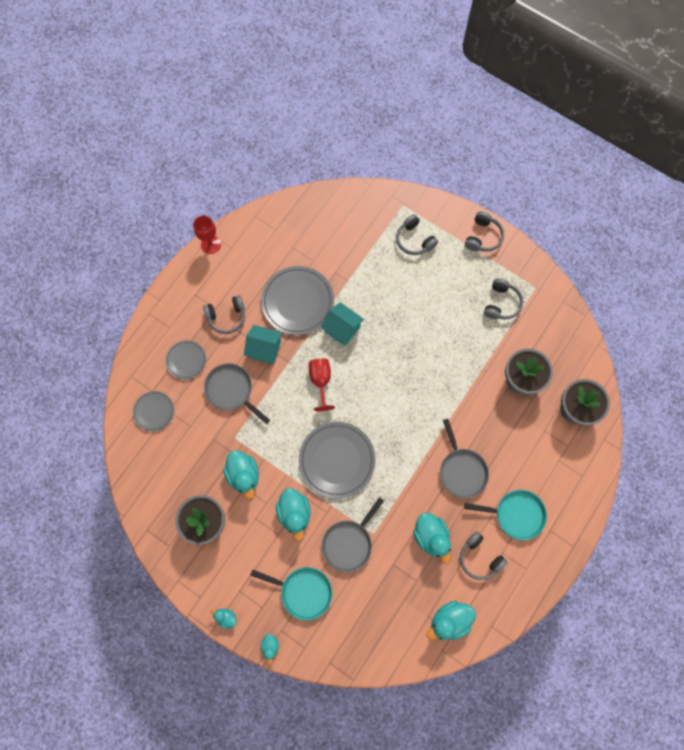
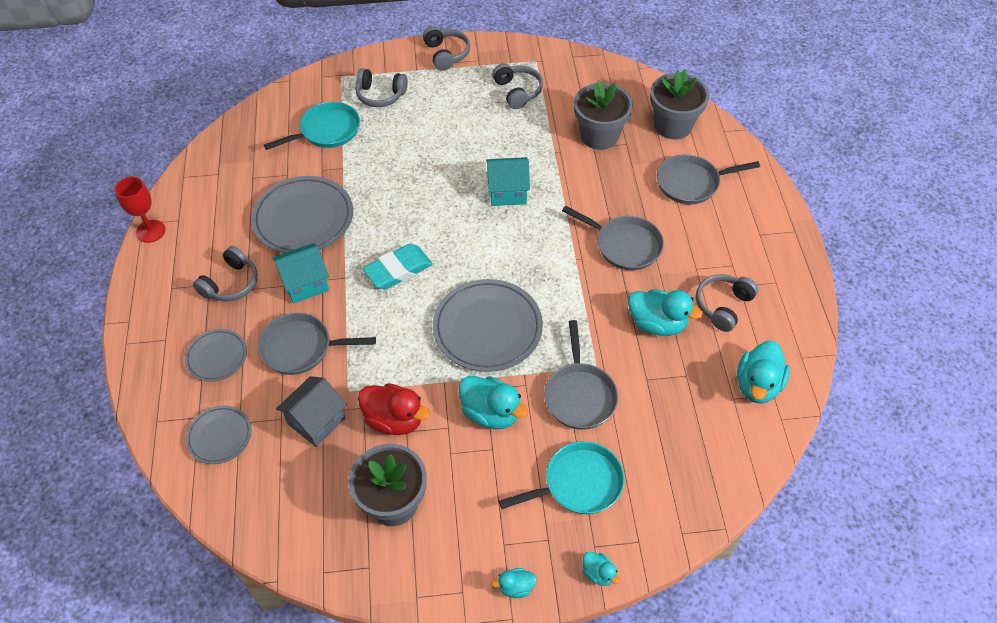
camera: 40 degrees left, 20 degrees down
(205, 442) = (316, 421): none -> grey house
(244, 475) = (394, 419): turquoise duck -> red duck
(321, 381) = (398, 270): red goblet -> turquoise eraser
(342, 329) = (377, 210): turquoise house -> turquoise house (507, 192)
(479, 557) = (723, 306): grey headphones -> grey headphones turned 120 degrees clockwise
(516, 514) = (715, 244): turquoise pan -> turquoise pan (326, 131)
(544, 461) = (691, 183): none -> grey pan

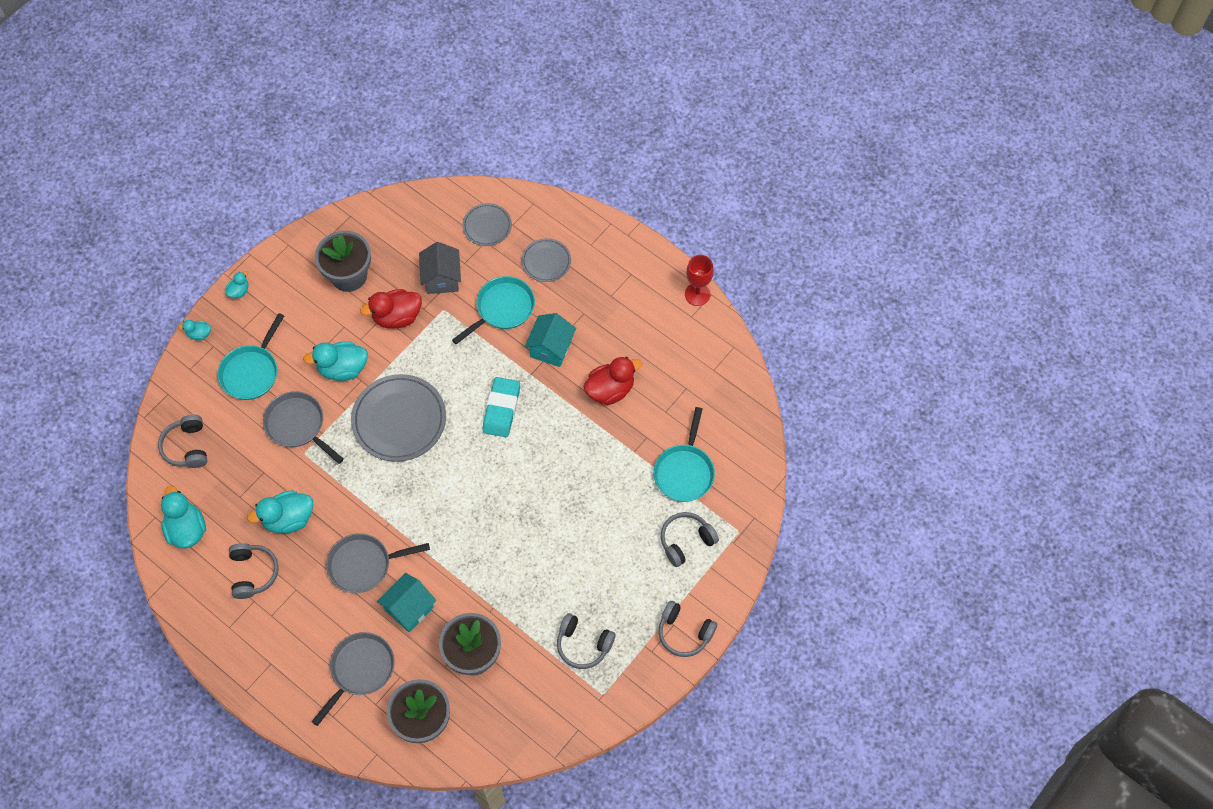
camera: 135 degrees right, 10 degrees up
(231, 283) = (598, 308): grey headphones -> grey headphones (187, 447)
(301, 348) = (502, 309): grey pan -> turquoise pan
(303, 218) = (610, 390): grey plate -> red duck
(507, 192) = (491, 537): turquoise house -> turquoise house (409, 608)

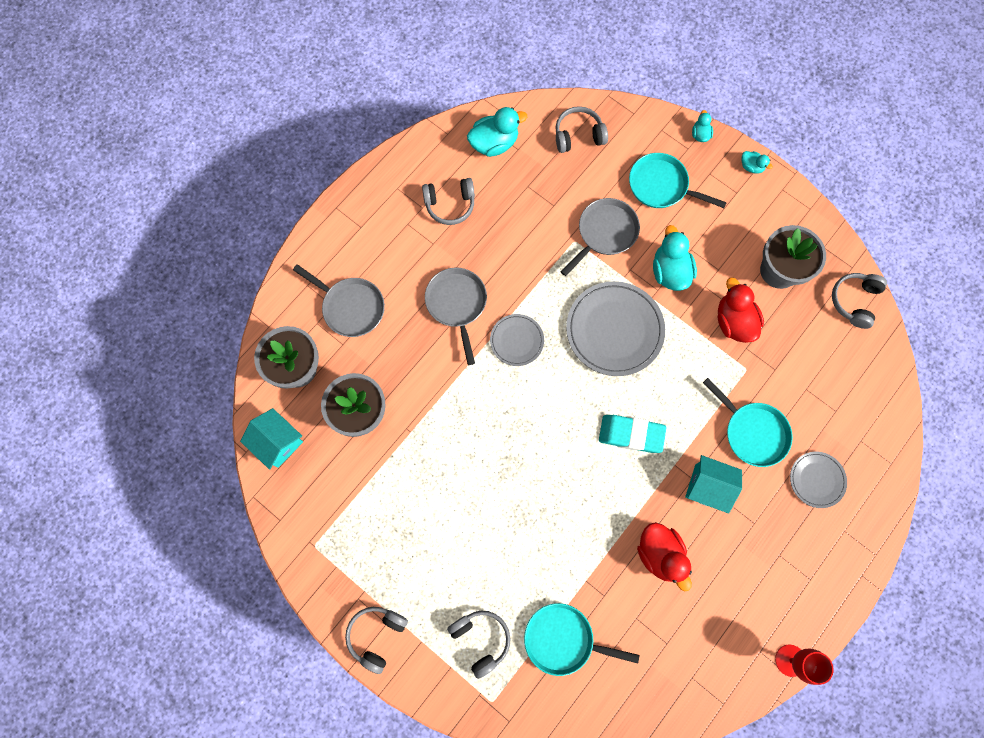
camera: 90 degrees right, 10 degrees up
(288, 519) = (505, 232): turquoise duck -> none
(409, 608) = (411, 350): turquoise house -> turquoise house (278, 442)
(442, 278) = (784, 366): grey house -> none
(487, 226) = (855, 412): grey plate -> grey plate (516, 341)
(583, 644) = (368, 525): grey headphones -> grey headphones (854, 301)

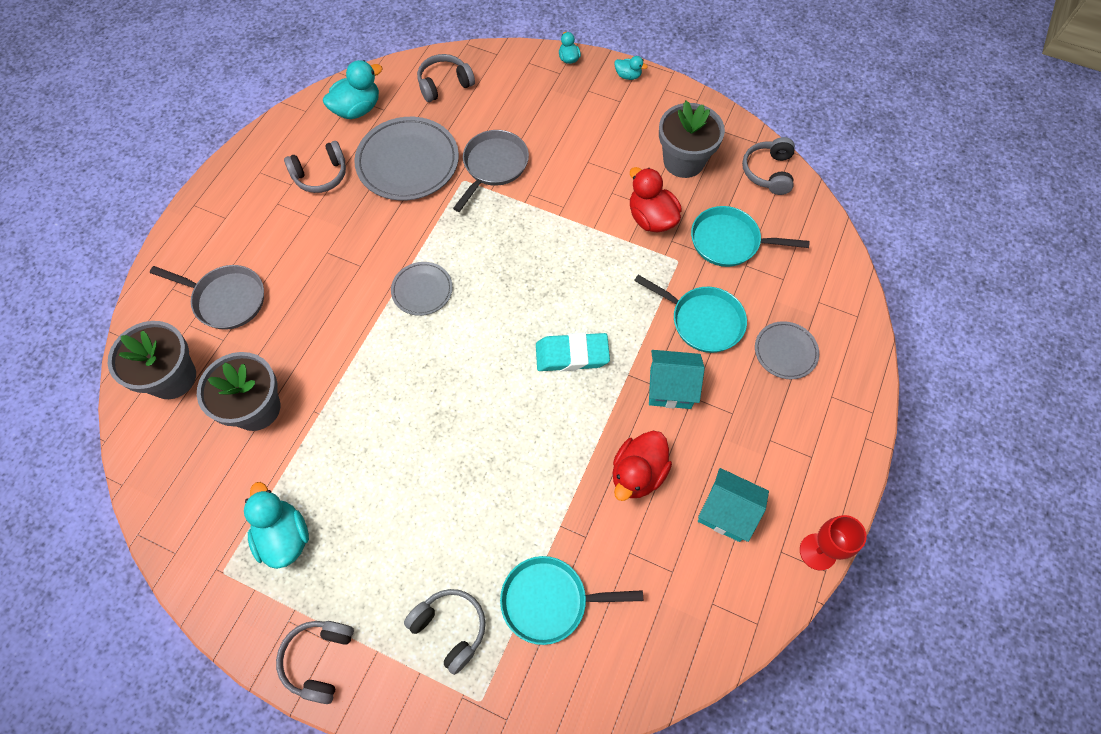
camera: 15 degrees left, 10 degrees down
(278, 442) = (160, 464): turquoise house -> turquoise house (726, 512)
(457, 304) = (348, 269): grey pan -> none
(614, 330) = (527, 255): grey plate -> grey plate (408, 162)
(660, 554) = (637, 473): red duck -> red duck turned 75 degrees clockwise
(661, 186) = (542, 111): turquoise pan -> turquoise pan (729, 241)
(670, 271) = (571, 186): turquoise duck -> turquoise duck (284, 536)

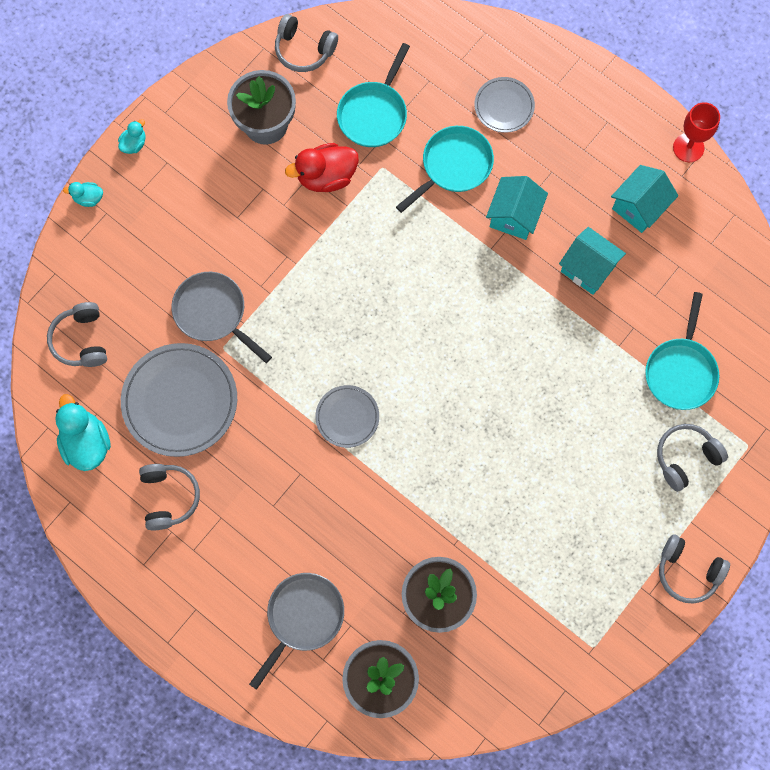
camera: 75 degrees left, 10 degrees up
(284, 536) = (572, 588): turquoise duck -> none
(572, 355) = (458, 293): turquoise eraser -> none
(637, 473) = (587, 268): red duck -> turquoise house

